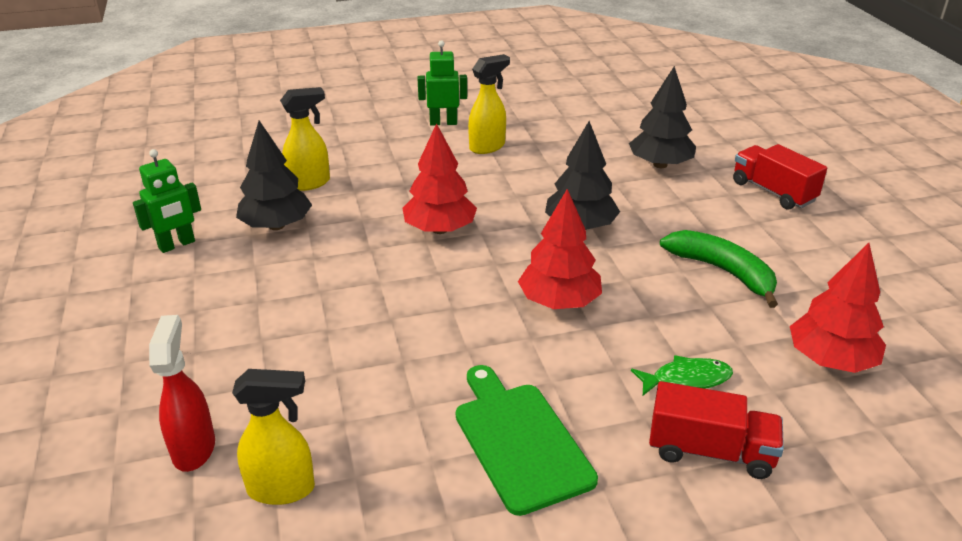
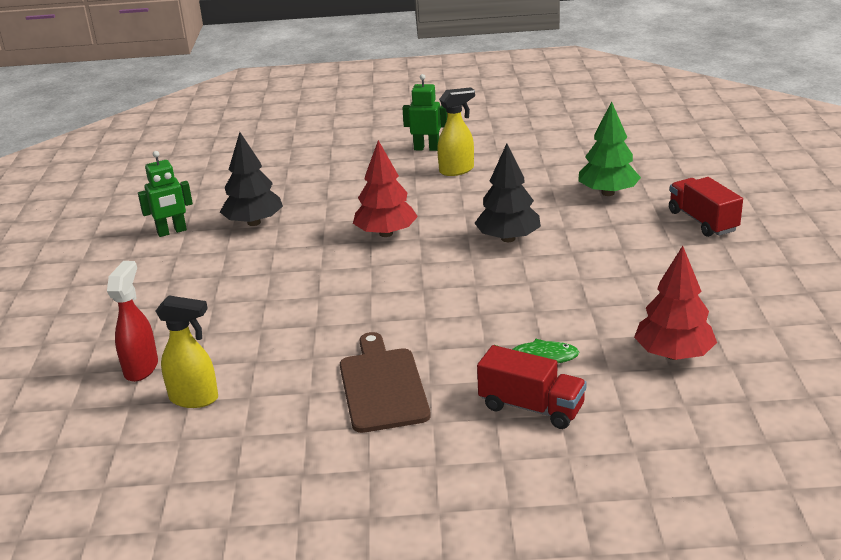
camera: 15 degrees right, 5 degrees down
(309, 183) = (292, 192): yellow spray bottle -> none
(519, 441) = (382, 386): green cutting board -> brown cutting board
(559, 302) = (461, 294): red tree -> none
(660, 164) = (608, 193): black tree -> green tree
(723, 271) = (617, 282): green banana -> none

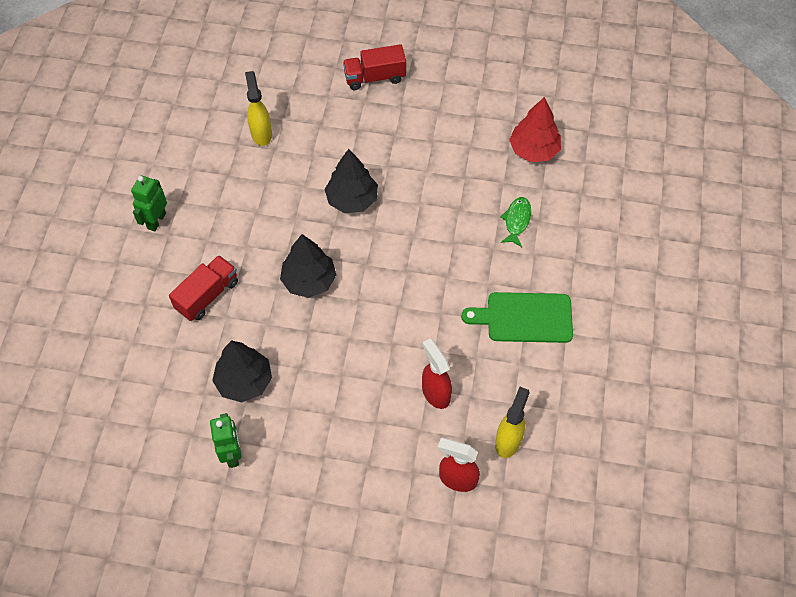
camera: 80 degrees left, 30 degrees up
(256, 335) = (435, 393): none -> red spray bottle
(382, 386) = (524, 318): brown cutting board -> green cutting board
(386, 233) = (309, 280): red tree -> black tree
(457, 170) = (215, 207): yellow spray bottle -> yellow spray bottle (261, 133)
(531, 407) = (568, 239): red truck -> red truck (207, 295)
(608, 193) = (306, 117): green tree -> none

